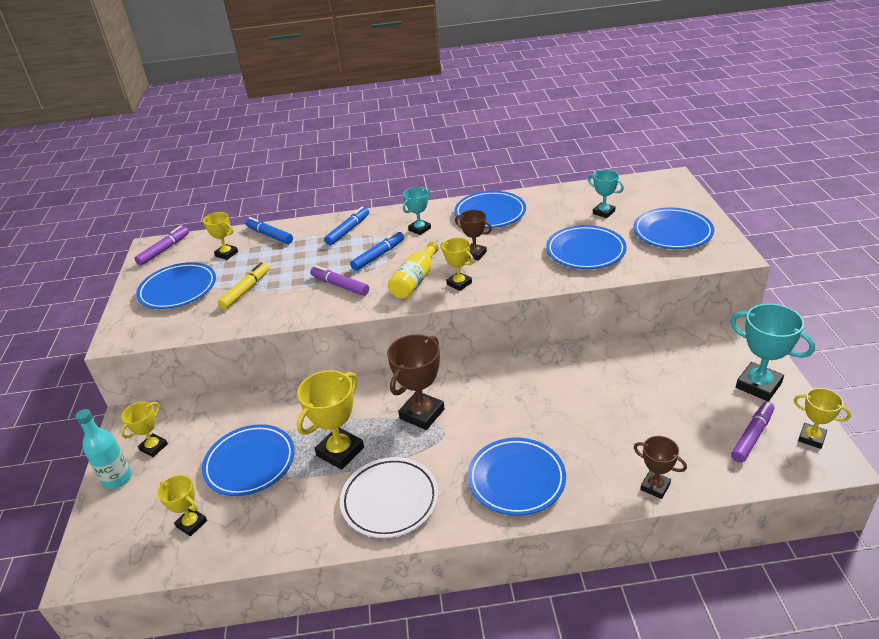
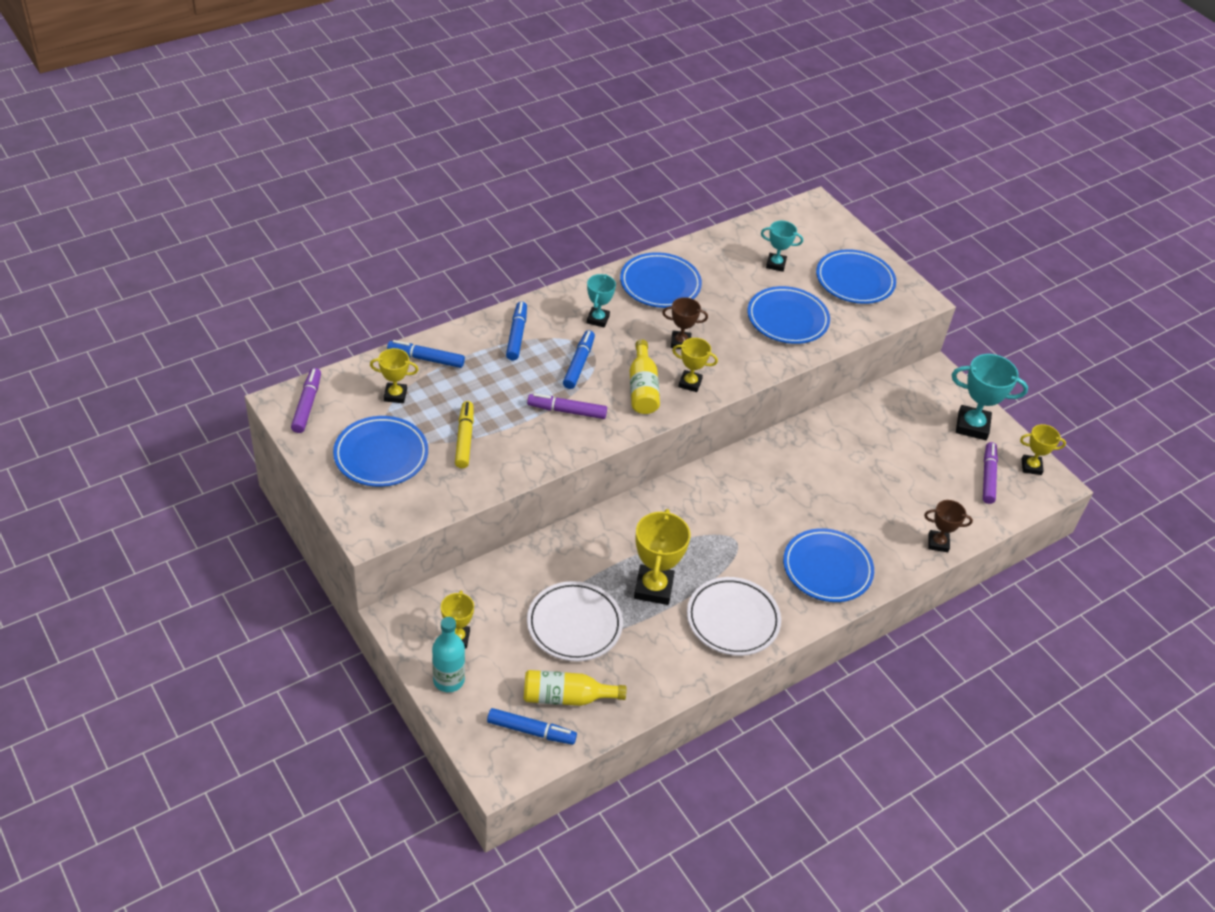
camera: 35 degrees left, 10 degrees up
(139, 544) = (531, 731): none -> blue marker
(191, 524) = (566, 697): yellow trophy -> yellow bottle
(250, 463) = (574, 625): blue plate -> white plate
(422, 414) = (703, 529): brown trophy -> none

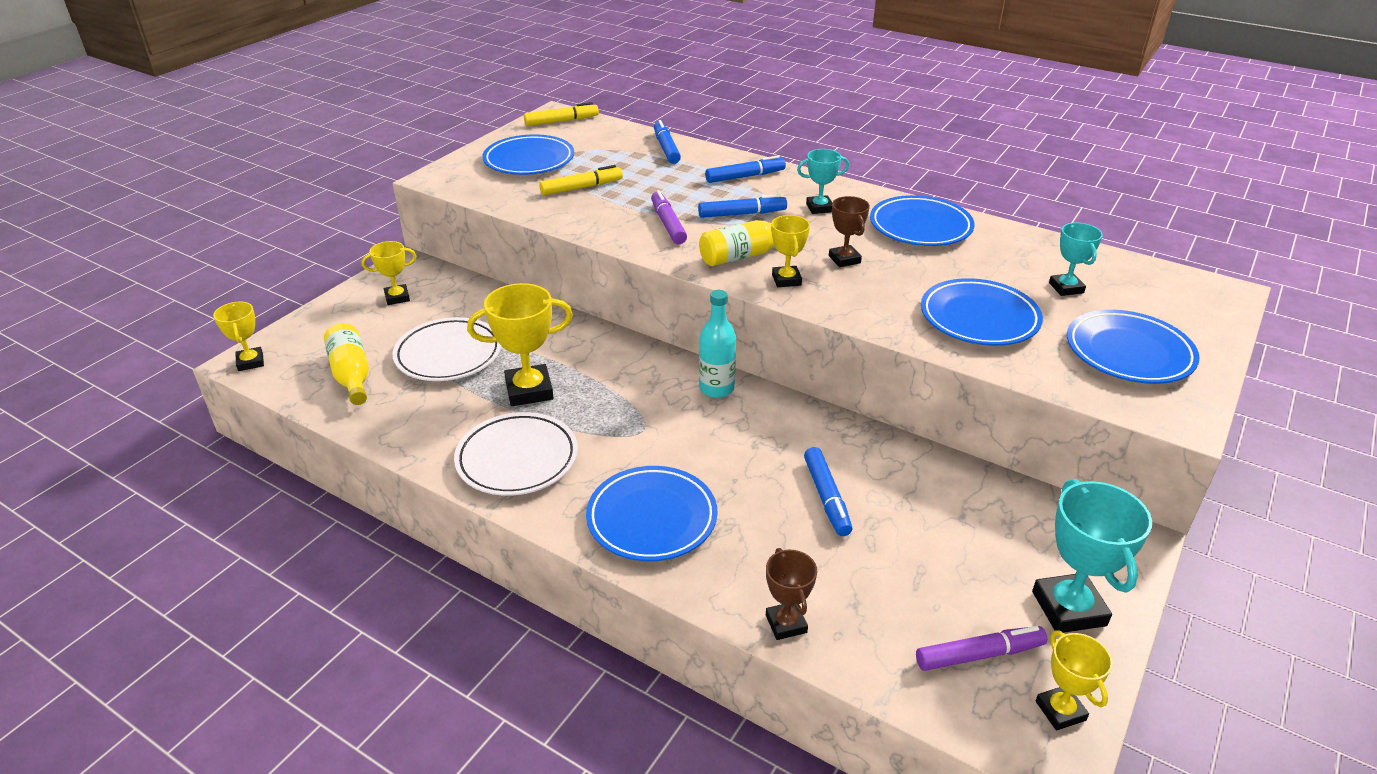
camera: 70 degrees right, 10 degrees down
(307, 405) = (561, 121): purple marker -> yellow marker
(395, 395) = (607, 148): yellow trophy -> yellow trophy (250, 362)
(448, 680) = (345, 307): turquoise bottle -> turquoise bottle (716, 388)
(531, 731) = (301, 366): blue marker -> blue marker (826, 497)

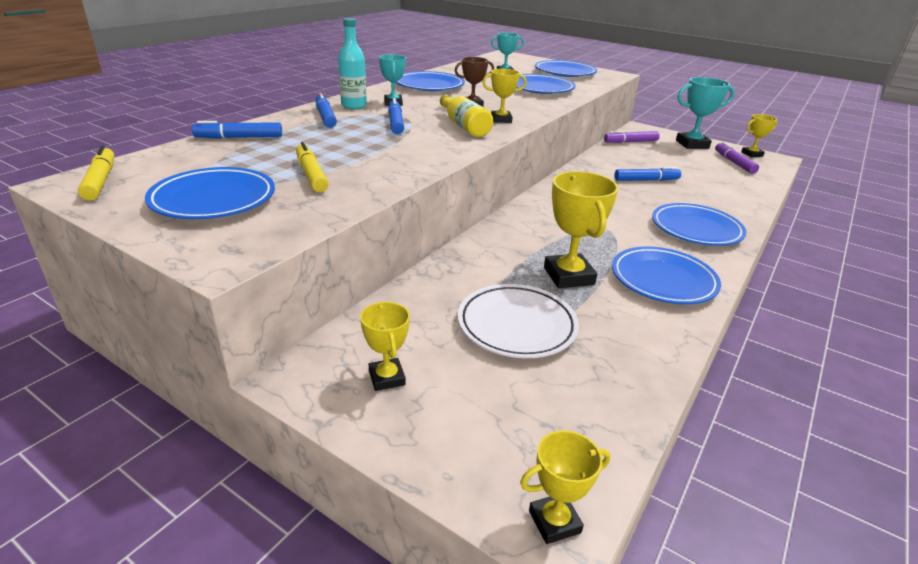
camera: 90 degrees left, 5 degrees down
(351, 375) = (567, 398): yellow bottle -> none
(517, 459) = (663, 280): white plate -> blue plate
(668, 224) = (406, 145): purple marker -> purple marker (630, 142)
(716, 388) = (548, 201): turquoise bottle -> turquoise bottle (354, 106)
(786, 624) = (751, 198): brown trophy -> none

